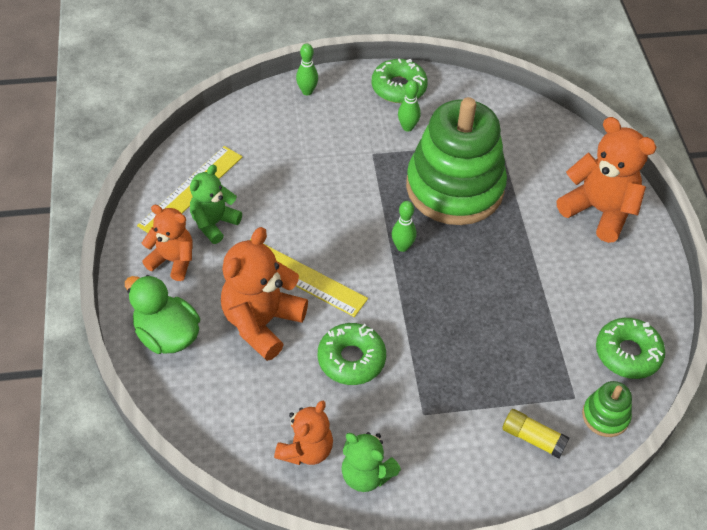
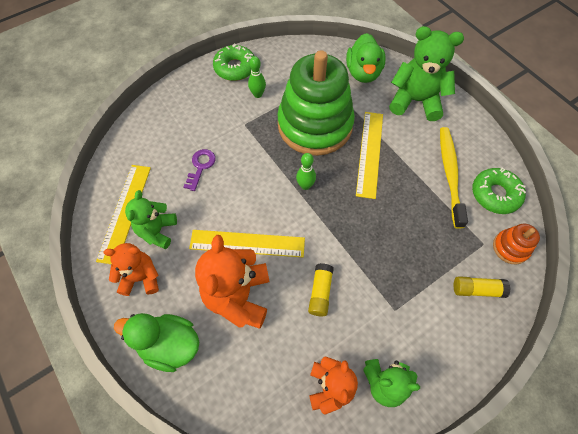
camera: 25 degrees left, 10 degrees up
(297, 178) = (200, 167): none -> purple key
(307, 91) = (171, 97): green bowling pin -> none
(351, 359) = (320, 292): green donut -> yellow glue stick
(501, 244) = (369, 153): none -> yellow ruler
(553, 152) = (363, 73): none -> green duck
(585, 308) = (449, 174): none -> yellow toothbrush
(599, 211) = (415, 101): orange teddy bear -> green teddy bear
(605, 416) = (510, 248): green stacking toy -> orange stacking toy

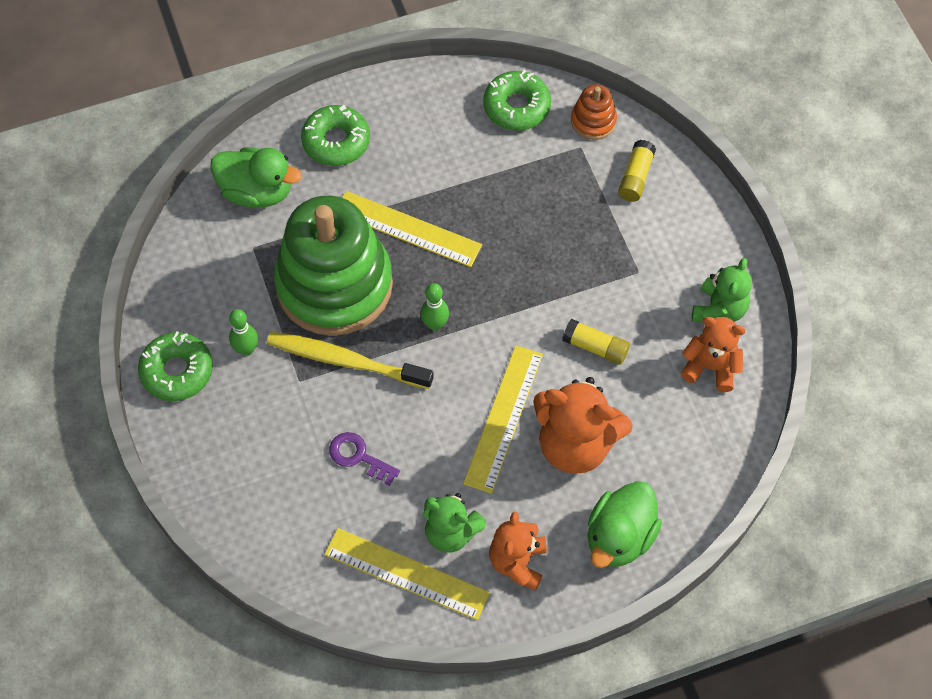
camera: 75 degrees left, 0 degrees up
(415, 101) = (336, 141): green teddy bear -> green donut
(449, 174) = (471, 145): yellow toothbrush -> yellow toothbrush (346, 361)

